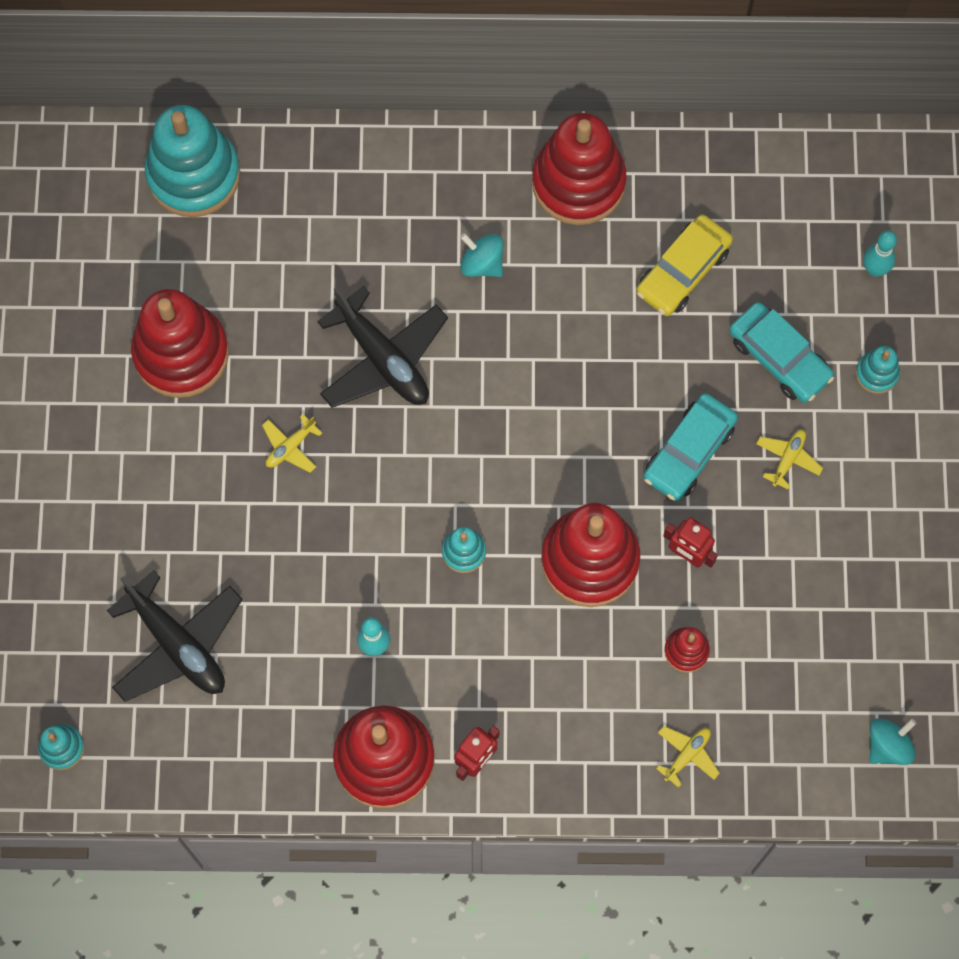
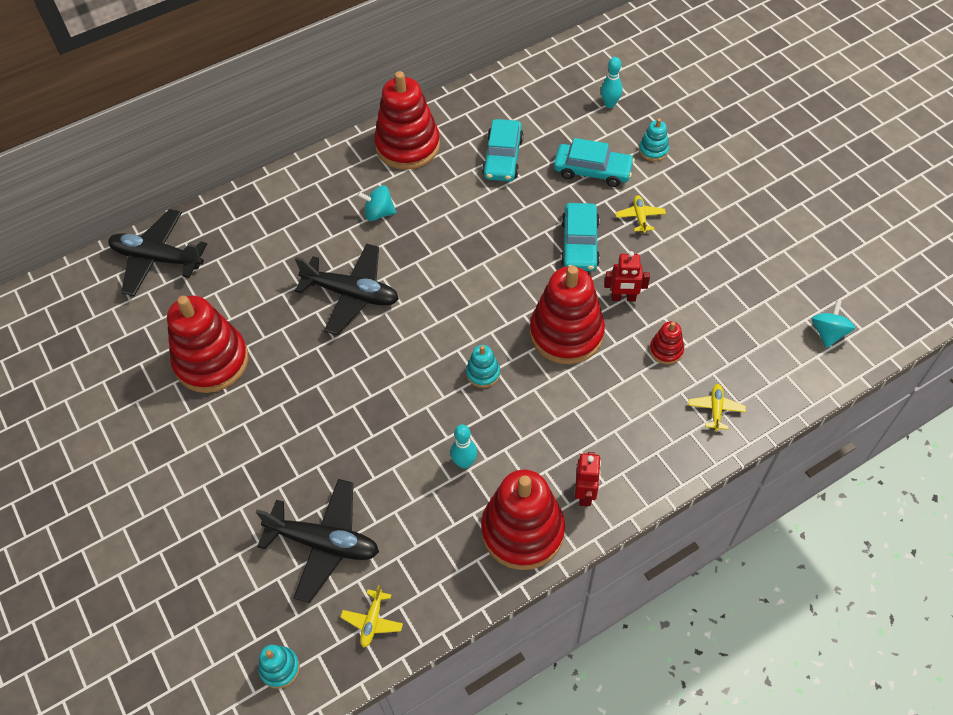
camera: 30 degrees left, 15 degrees down
(193, 175) = (157, 259): turquoise stacking toy -> black plane
(290, 447) = (324, 375): yellow plane -> yellow plane (372, 621)
(683, 271) = (502, 157): yellow car -> turquoise car

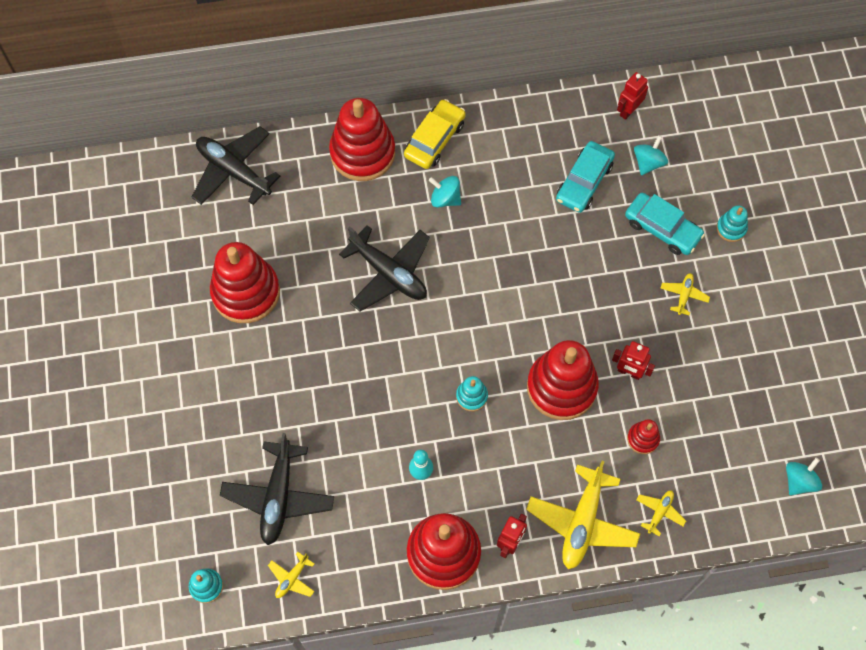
camera: 20 degrees right, 10 degrees up
(324, 543) = (278, 496): black plane -> black plane turned 60 degrees clockwise
(347, 169) = (435, 139): none -> yellow car
(407, 146) = (500, 135): red stacking toy -> red stacking toy (362, 153)
(515, 90) = (628, 110): none -> red robot
(553, 124) = (648, 163): none -> turquoise spinning top
(579, 244) = (614, 301): turquoise car -> none
(609, 104) = (713, 160): turquoise bowling pin -> none
(646, 447) = (582, 522): none -> yellow plane

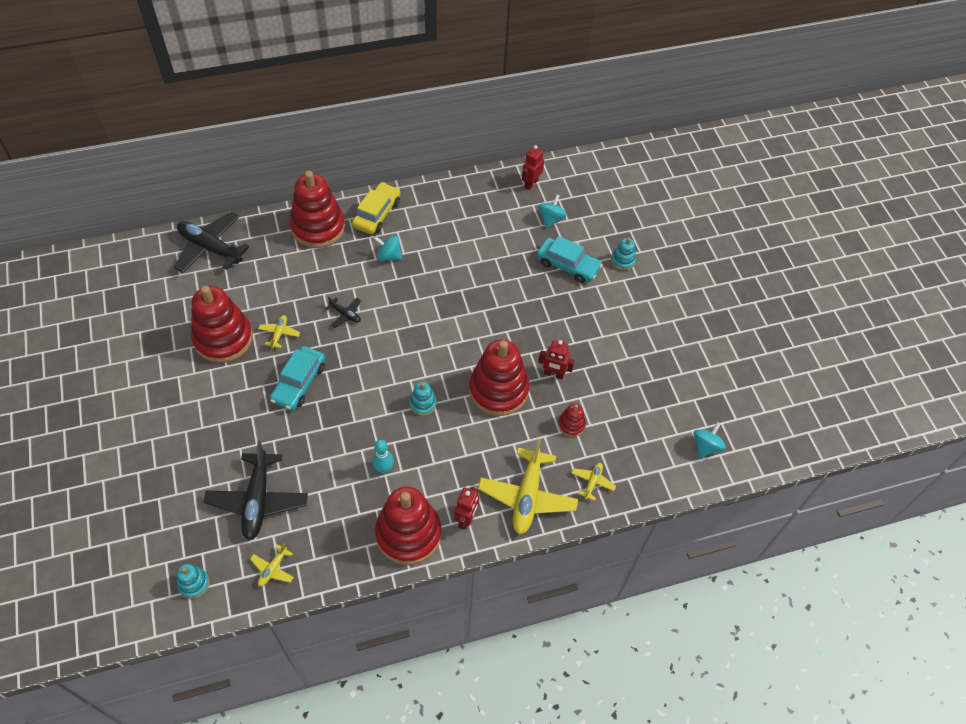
camera: 10 degrees left, 10 degrees down
(389, 273) = (345, 314): black plane -> black plane, size x0.47
(584, 182) = (501, 236): turquoise car -> turquoise car (299, 383)
(684, 295) = (591, 312): yellow plane -> yellow plane (279, 334)

